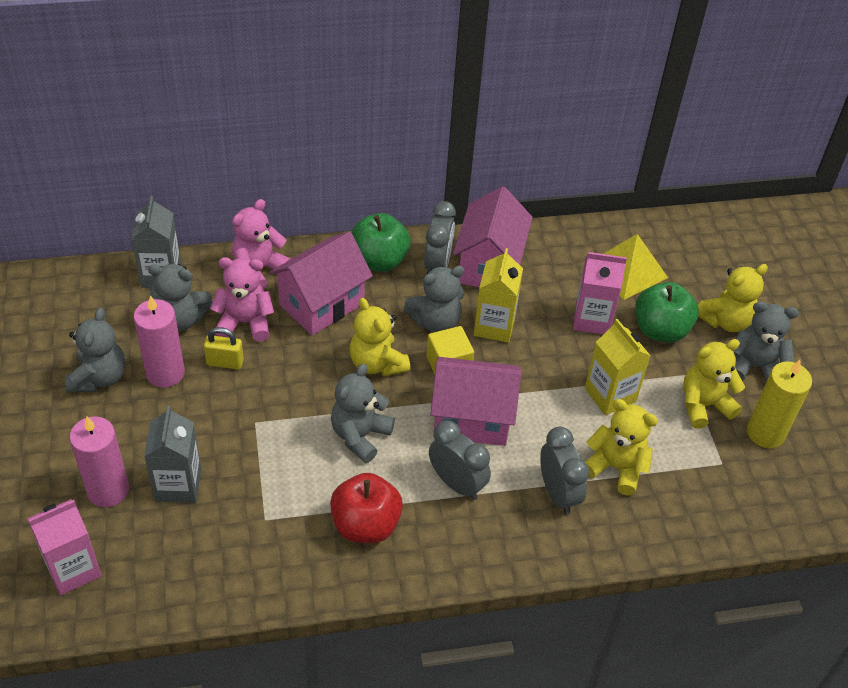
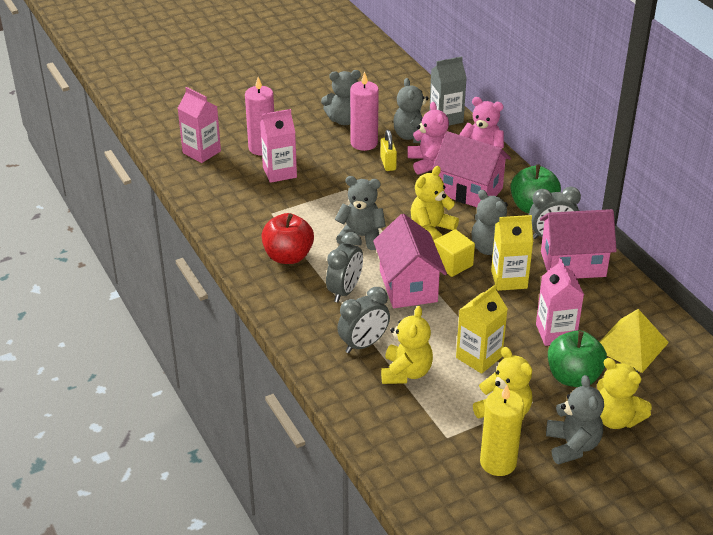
camera: 75 degrees right, 10 degrees down
(178, 485) = (279, 172): grey carton -> pink carton

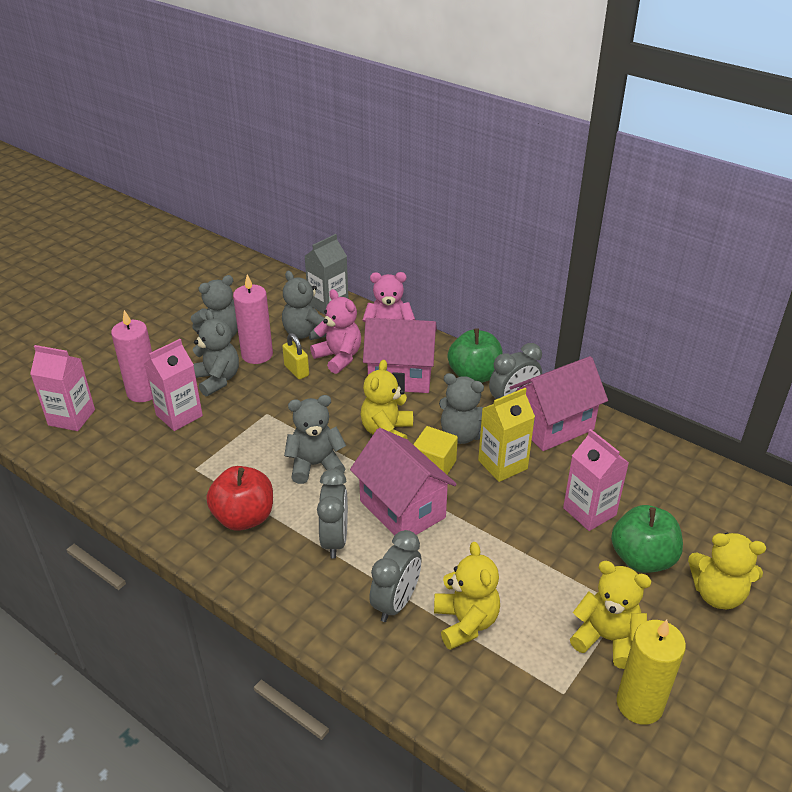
camera: 25 degrees left, 0 degrees up
(479, 357) = (531, 571): yellow carton -> none
(572, 446) = (699, 647): grey teddy bear -> grey teddy bear (217, 379)
(631, 345) = (670, 499): yellow pyramid -> none

